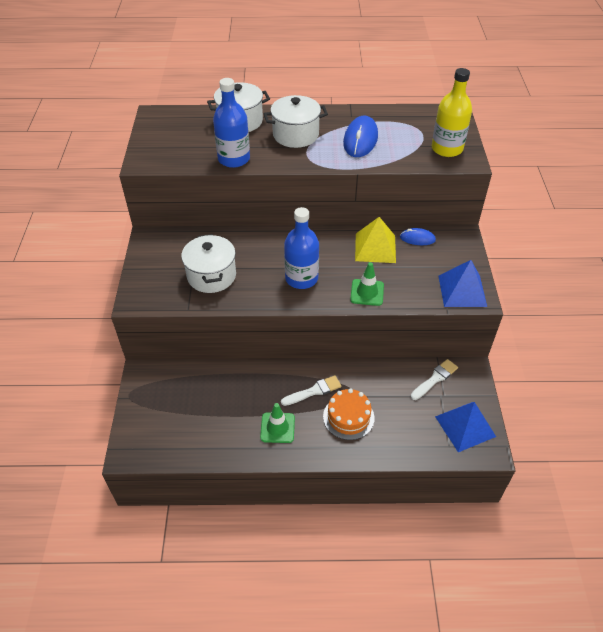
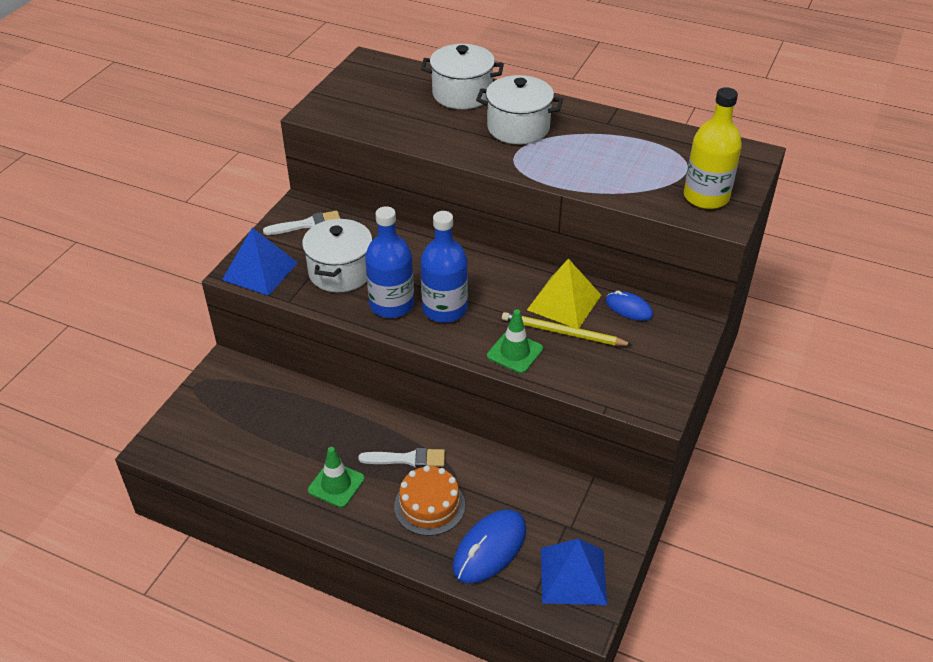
camera: 25 degrees right, 5 degrees down
(234, 159) = (422, 136): blue bottle -> blue bottle (391, 305)
(360, 140) = (597, 155): blue mouse -> blue mouse (489, 548)
(388, 268) = (563, 333): none -> yellow pencil
(435, 379) = (572, 502): white brush -> white brush (307, 224)
(462, 291) = (643, 392): blue pyramid -> blue pyramid (260, 271)

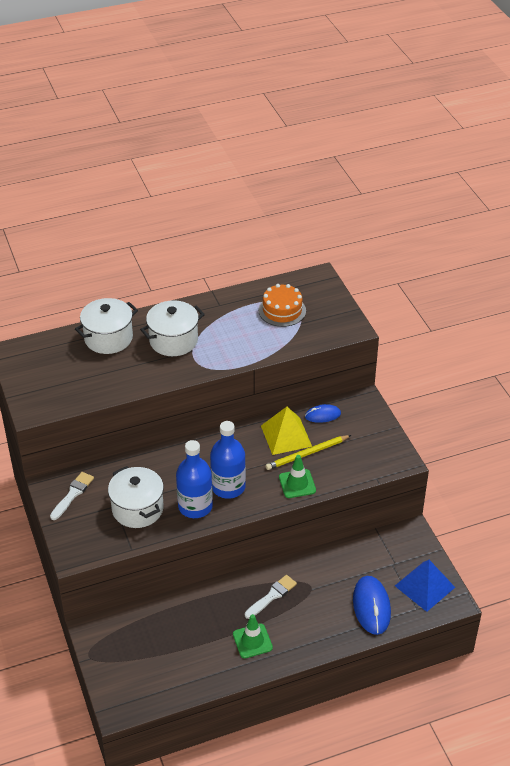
camera: 45 degrees left, 0 degrees up
(260, 271) = (86, 544): blue pyramid -> none
(429, 505) = (315, 610): orange cake -> orange cake (282, 310)
(706, 197) = (327, 320): yellow bottle -> none

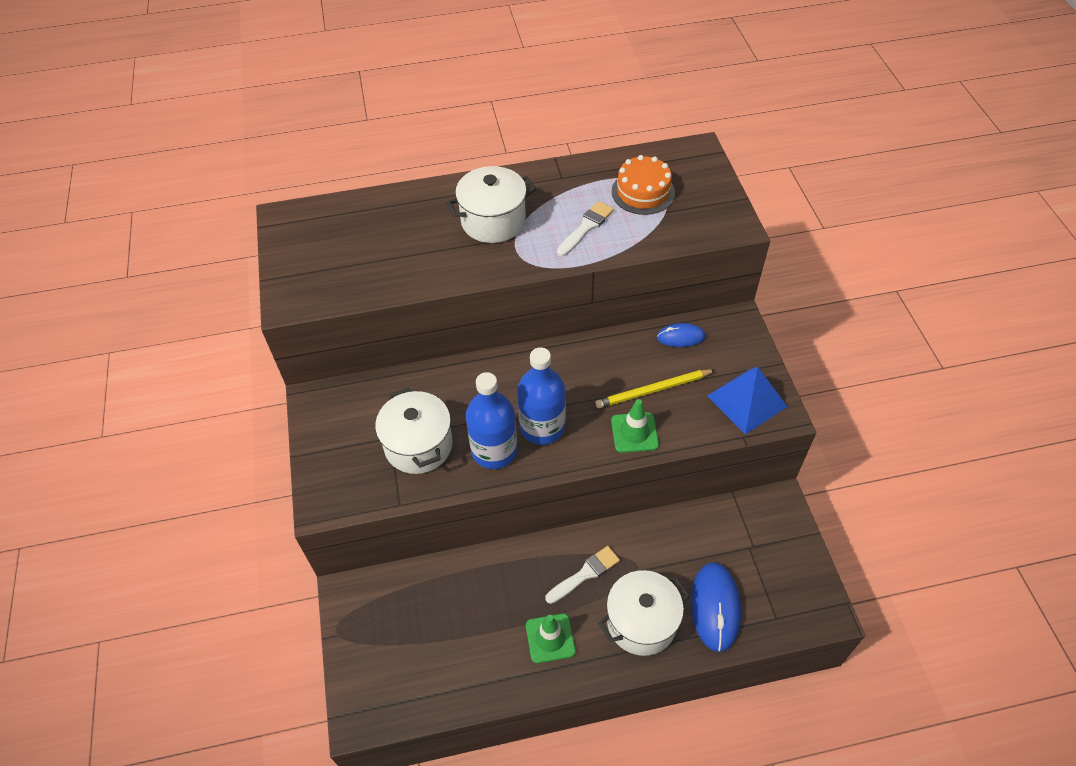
camera: 10 degrees right, 10 degrees up
(72, 494) = (340, 414): white brush -> white brush (586, 227)
(108, 338) = (410, 210): white pot -> white pot (641, 622)
(286, 436) = (629, 361): yellow pyramid -> none
(424, 586) = (790, 586): blue pyramid -> blue pyramid (747, 401)

